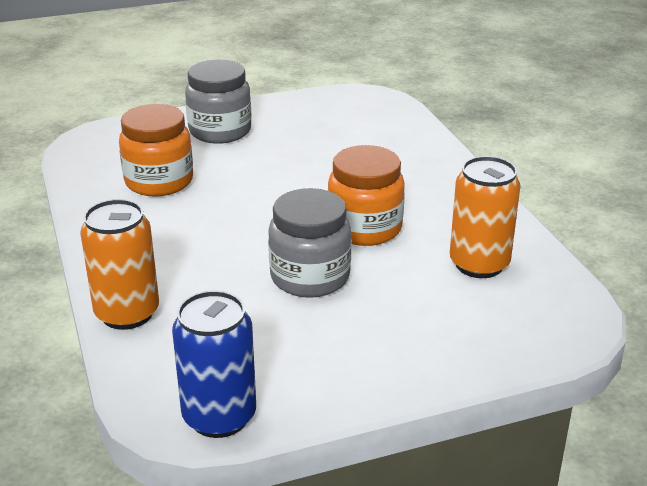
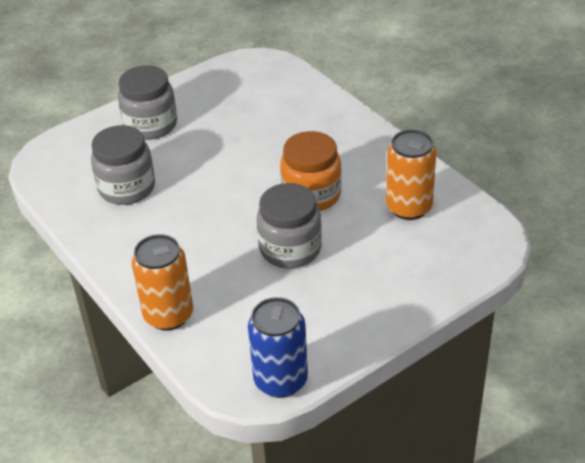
camera: 15 degrees left, 10 degrees up
(159, 181) = (127, 188): orange jar -> grey jar

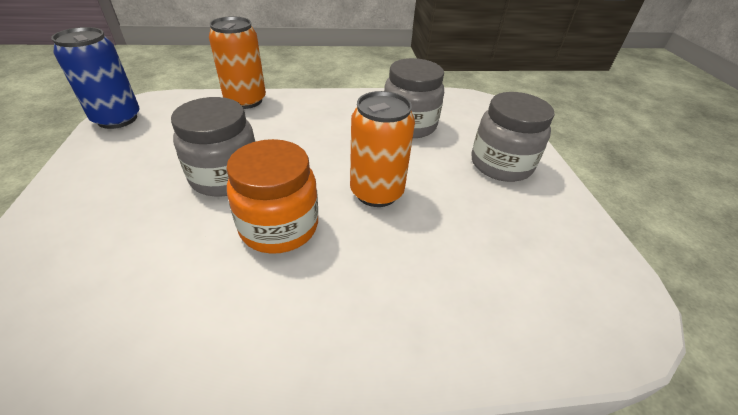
camera: 115 degrees right, 0 degrees up
(409, 207) = (148, 308): orange can -> orange can (376, 192)

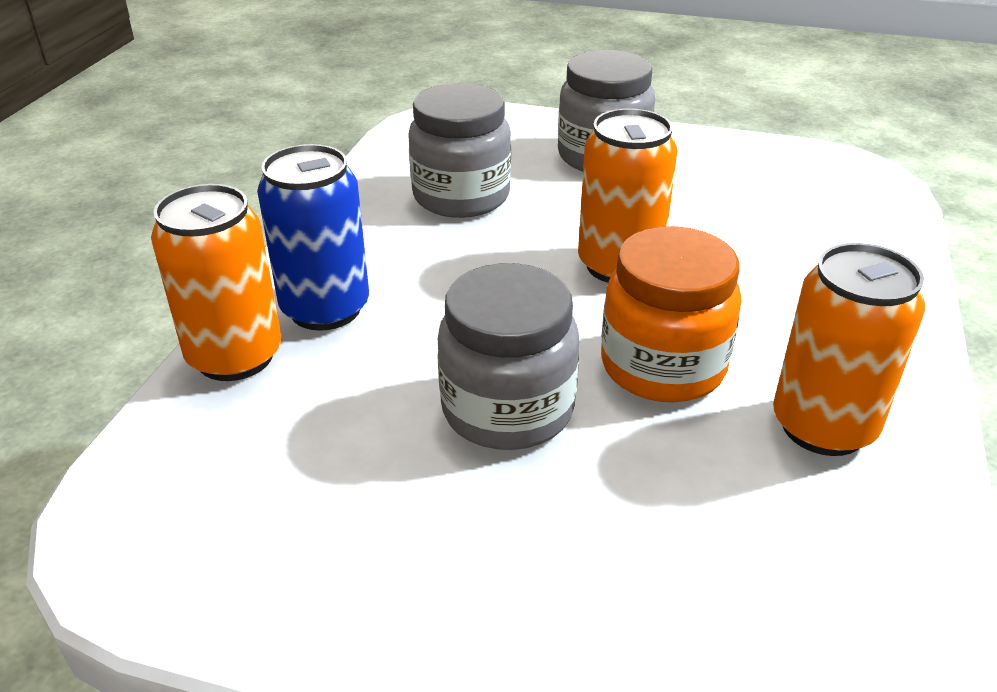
camera: 65 degrees left, 5 degrees down
(117, 119) = (162, 573): blue can -> blue can (325, 309)
(235, 316) = (823, 426): none -> orange can

